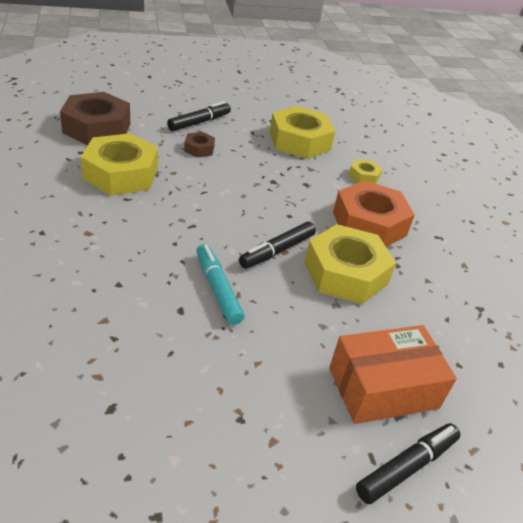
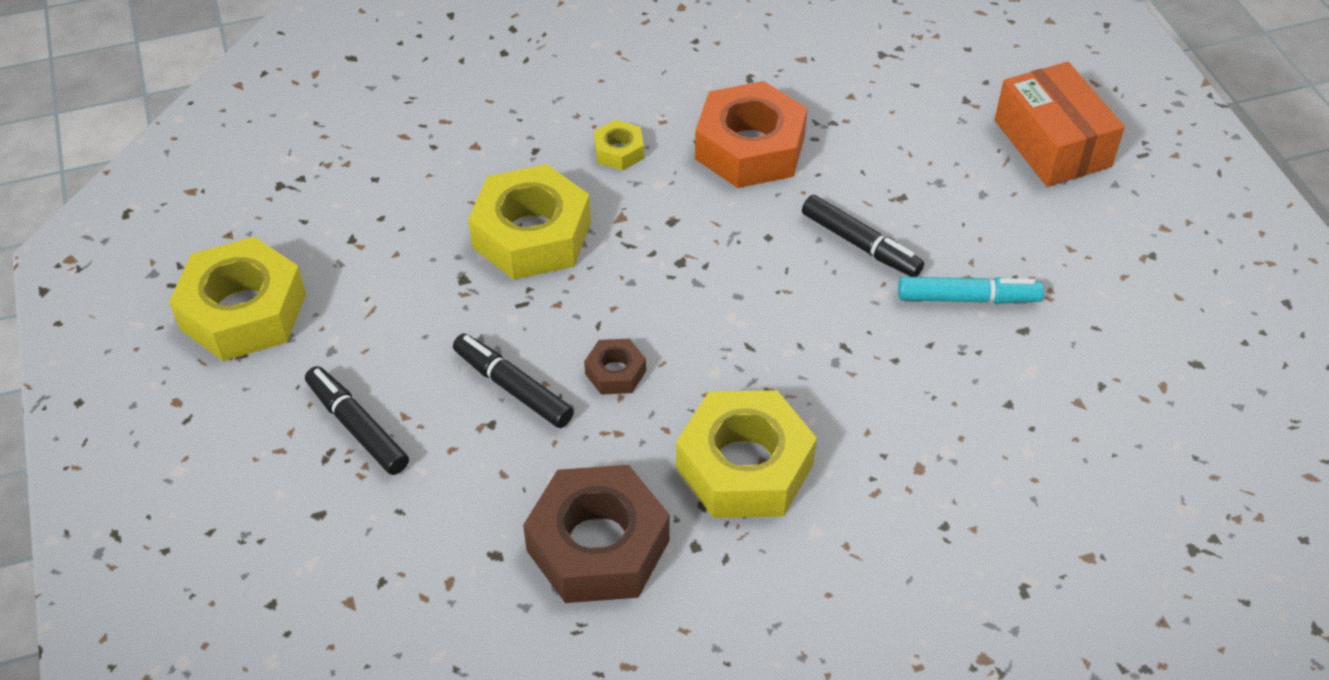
camera: 90 degrees left, 10 degrees up
(217, 289) = (968, 298): turquoise marker -> turquoise marker turned 150 degrees counterclockwise
(345, 273) = (875, 173): yellow nut -> yellow nut (243, 311)
(407, 467) = (1140, 130): black marker -> black marker (357, 427)

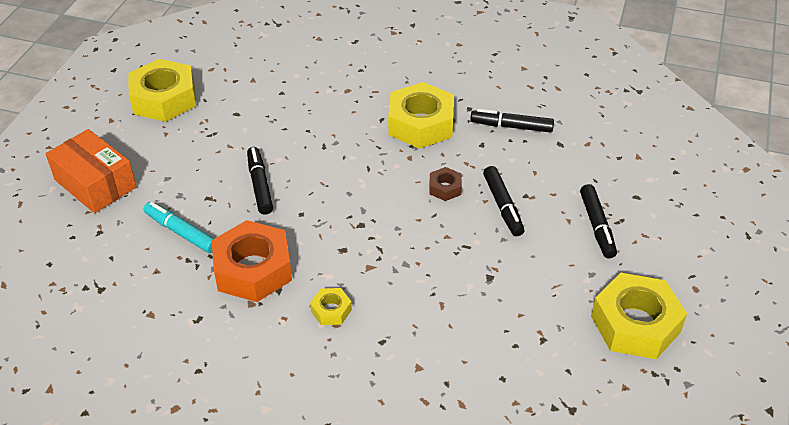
camera: 145 degrees left, 5 degrees down
(532, 235) = (430, 283): yellow nut -> yellow nut (164, 99)
(598, 545) = (511, 126): brown nut -> black marker
(968, 298) = (242, 137): turquoise marker -> turquoise marker (181, 232)
(1051, 143) = (95, 183): orange box -> orange box turned 60 degrees counterclockwise

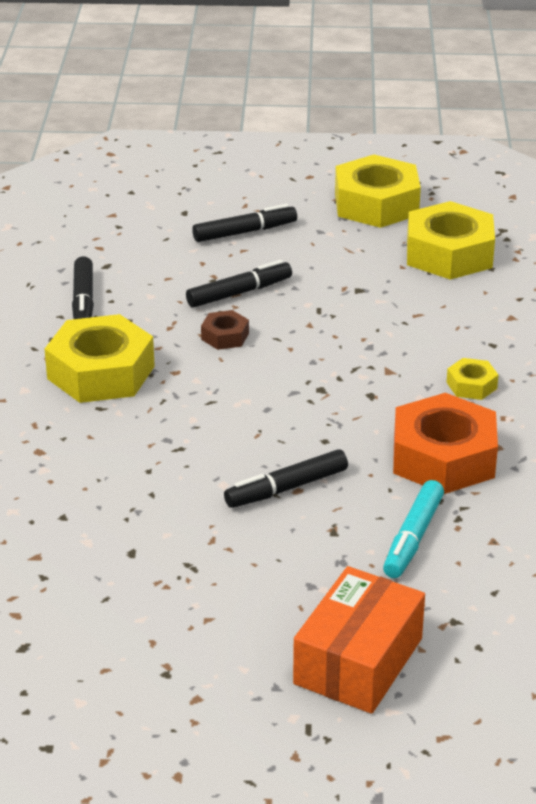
camera: 105 degrees left, 10 degrees down
(164, 99) = (118, 648): yellow nut -> yellow nut (449, 253)

